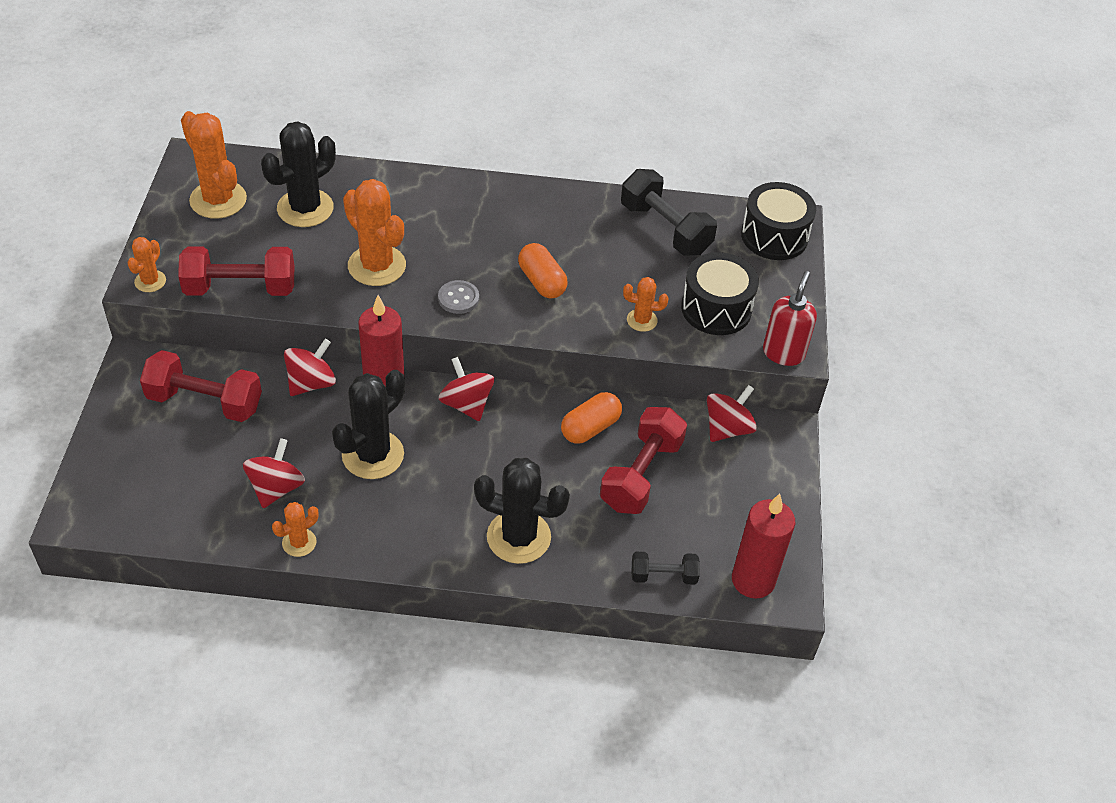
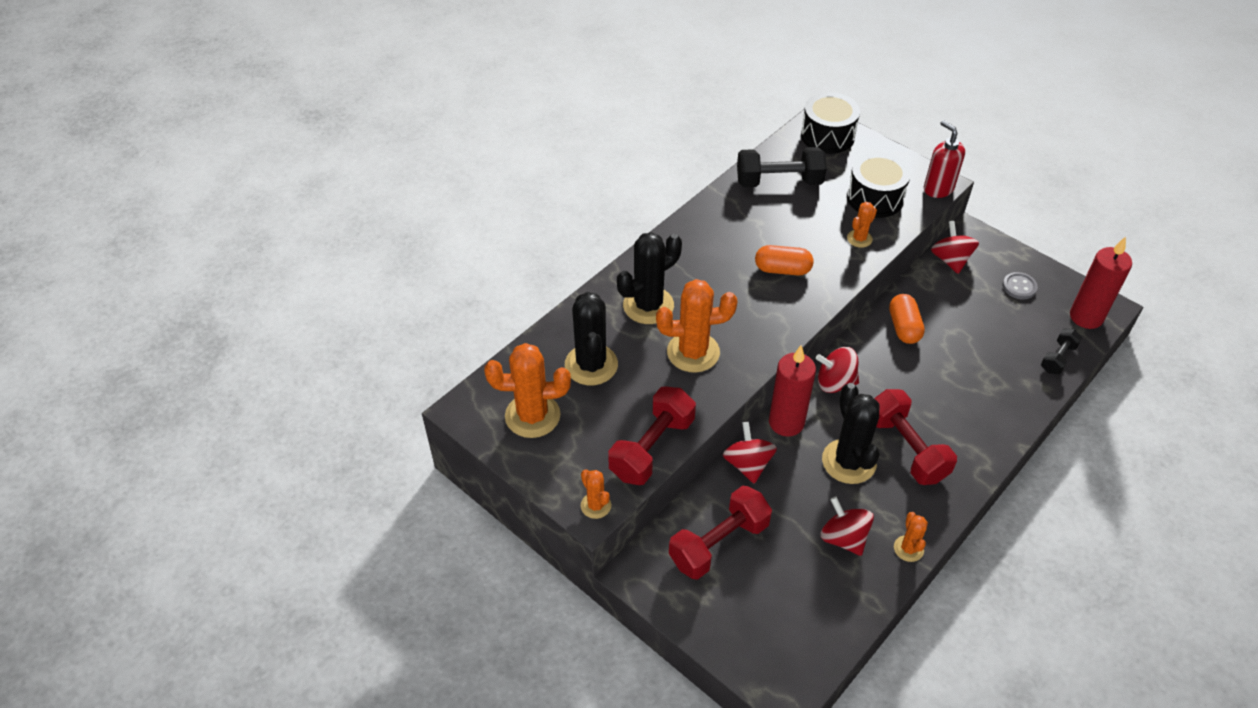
camera: 50 degrees left, 0 degrees up
(458, 298) = (765, 322): grey button -> grey button (1019, 287)
(518, 537) = (980, 416): black cactus -> black cactus (648, 305)
(641, 474) = (963, 323): red dumbbell -> red dumbbell (906, 449)

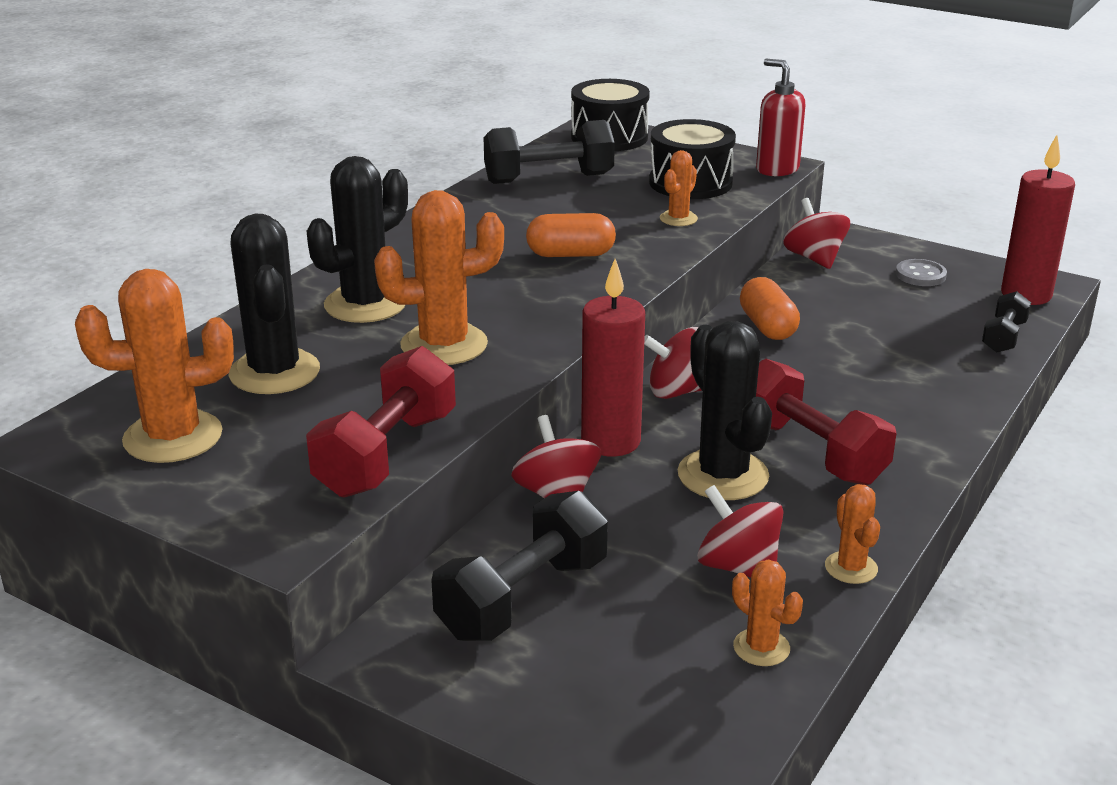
camera: 10 degrees left, 20 degrees down
(596, 505) = (291, 533): orange cactus -> orange cactus (761, 648)
(718, 543) = (522, 598): red dumbbell -> black dumbbell

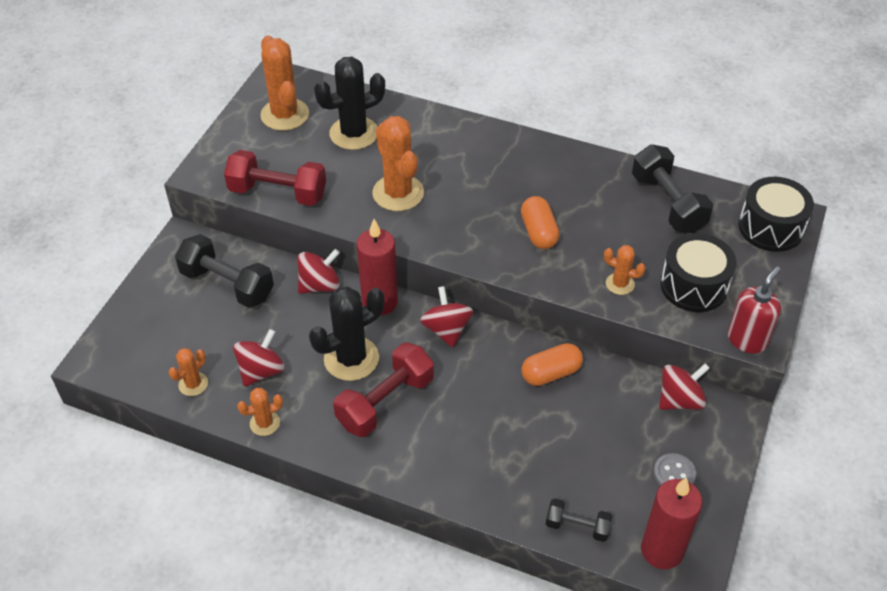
camera: 80 degrees right, 20 degrees up
(365, 304) = (441, 151): black cactus -> none

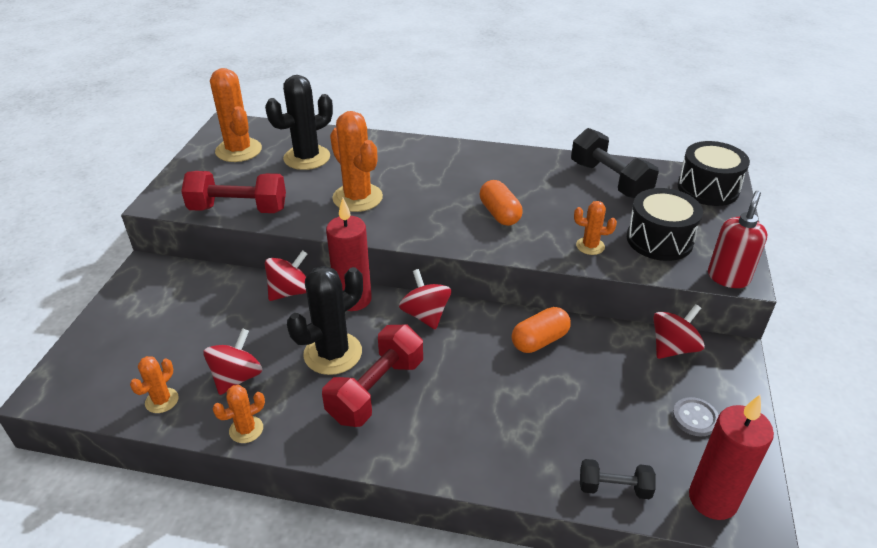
camera: 10 degrees left, 10 degrees down
(227, 284) = (194, 302): black dumbbell -> none

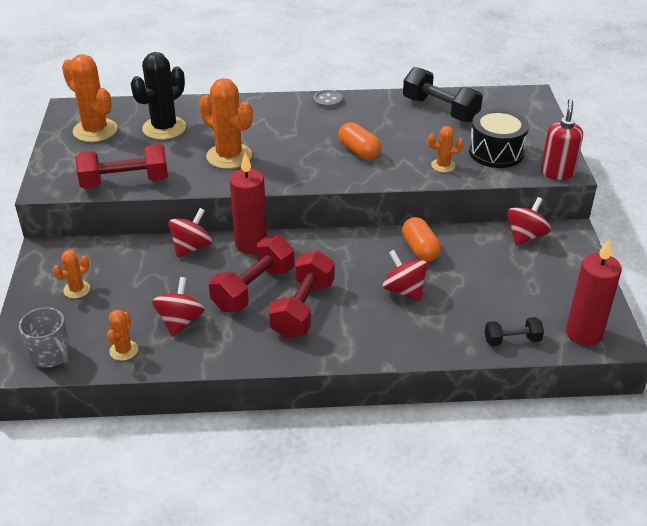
camera: 15 degrees left, 0 degrees up
(87, 390) = (51, 355): none -> grey mug
(246, 429) = (208, 357): orange cactus -> orange cactus (77, 289)
(333, 353) = (253, 289): black cactus -> red dumbbell
(425, 315) = (318, 246): red spinning top -> red spinning top (404, 290)
(539, 341) = (420, 249): orange capsule -> orange capsule turned 60 degrees counterclockwise
(695, 418) = (556, 283): grey button -> grey button (327, 100)
(708, 188) = (521, 105): black drum -> none

